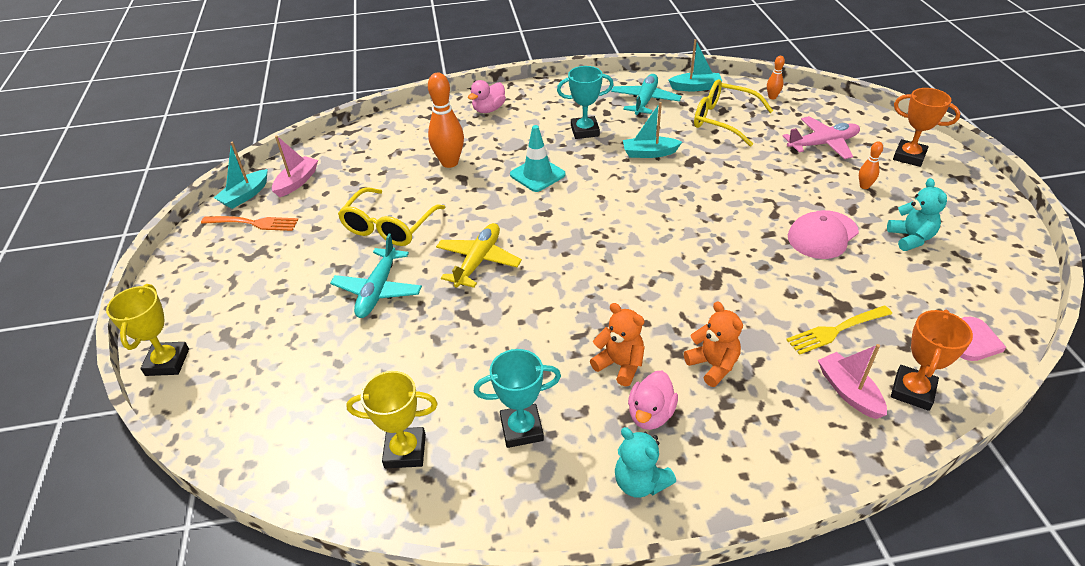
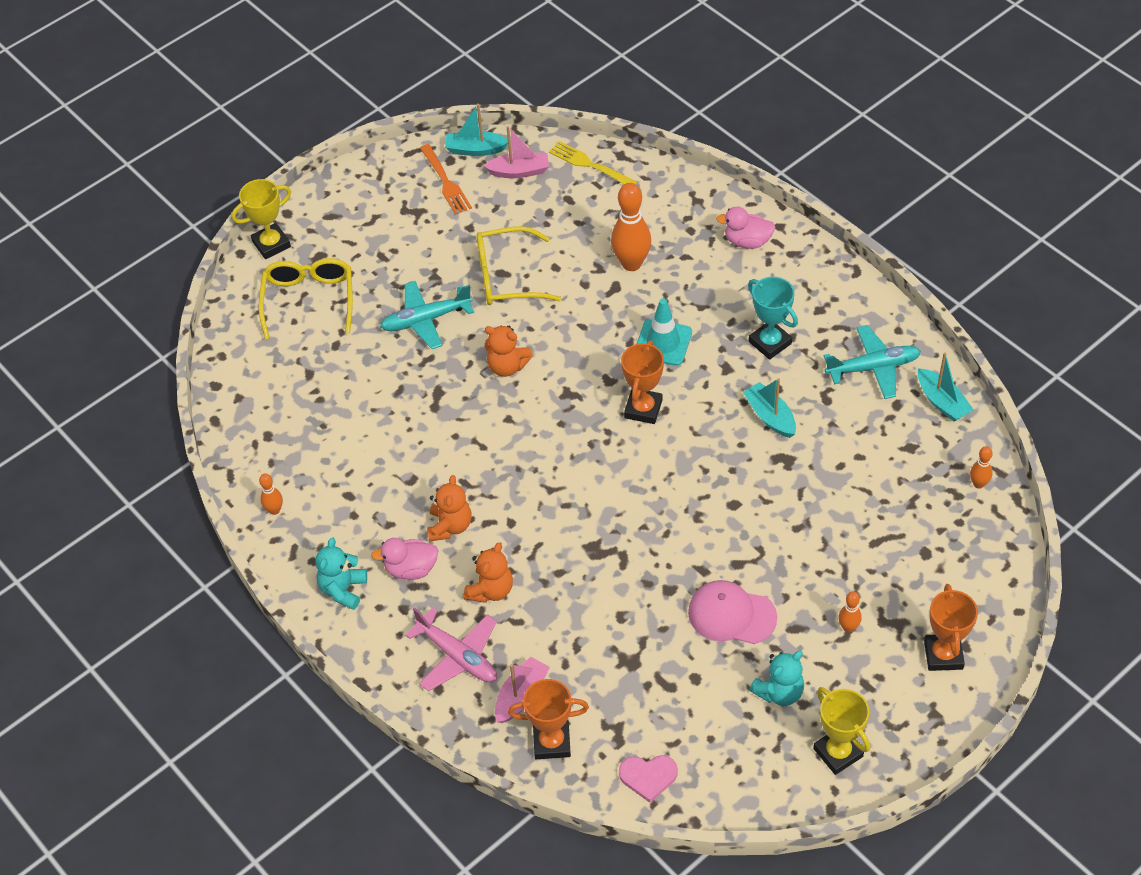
camera: 60 degrees right, 10 degrees up
(405, 451) = (284, 436): yellow trophy -> yellow trophy (838, 752)
(478, 261) = (507, 366): yellow plane -> orange teddy bear
(492, 502) = (274, 510): none -> orange bowling pin
(521, 429) = (346, 494): turquoise trophy -> none
(590, 206) = (643, 409): none -> orange trophy
(723, 120) = (888, 455): yellow glasses -> yellow glasses (309, 300)
(823, 144) = (908, 565): pink plane -> pink plane (458, 656)
(836, 330) = (593, 666): yellow fork -> yellow fork (589, 164)

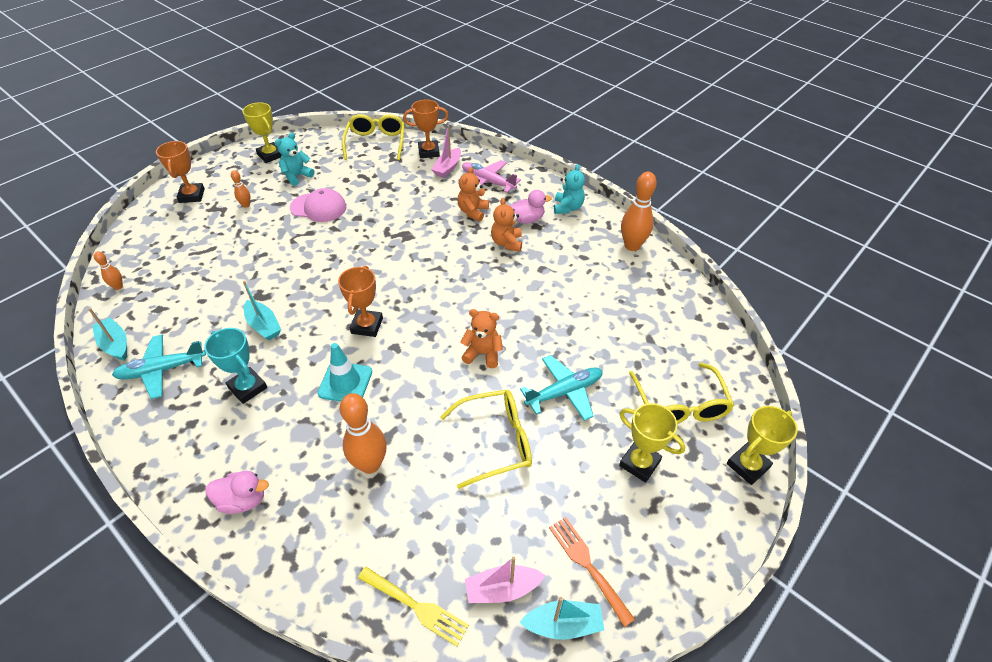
camera: 170 degrees right, 5 degrees down
(274, 510) = (632, 246): orange bowling pin -> orange bowling pin, size x2.01
(373, 251) = (639, 463): none -> yellow trophy
(648, 777) = (376, 142): pink heart -> yellow glasses

